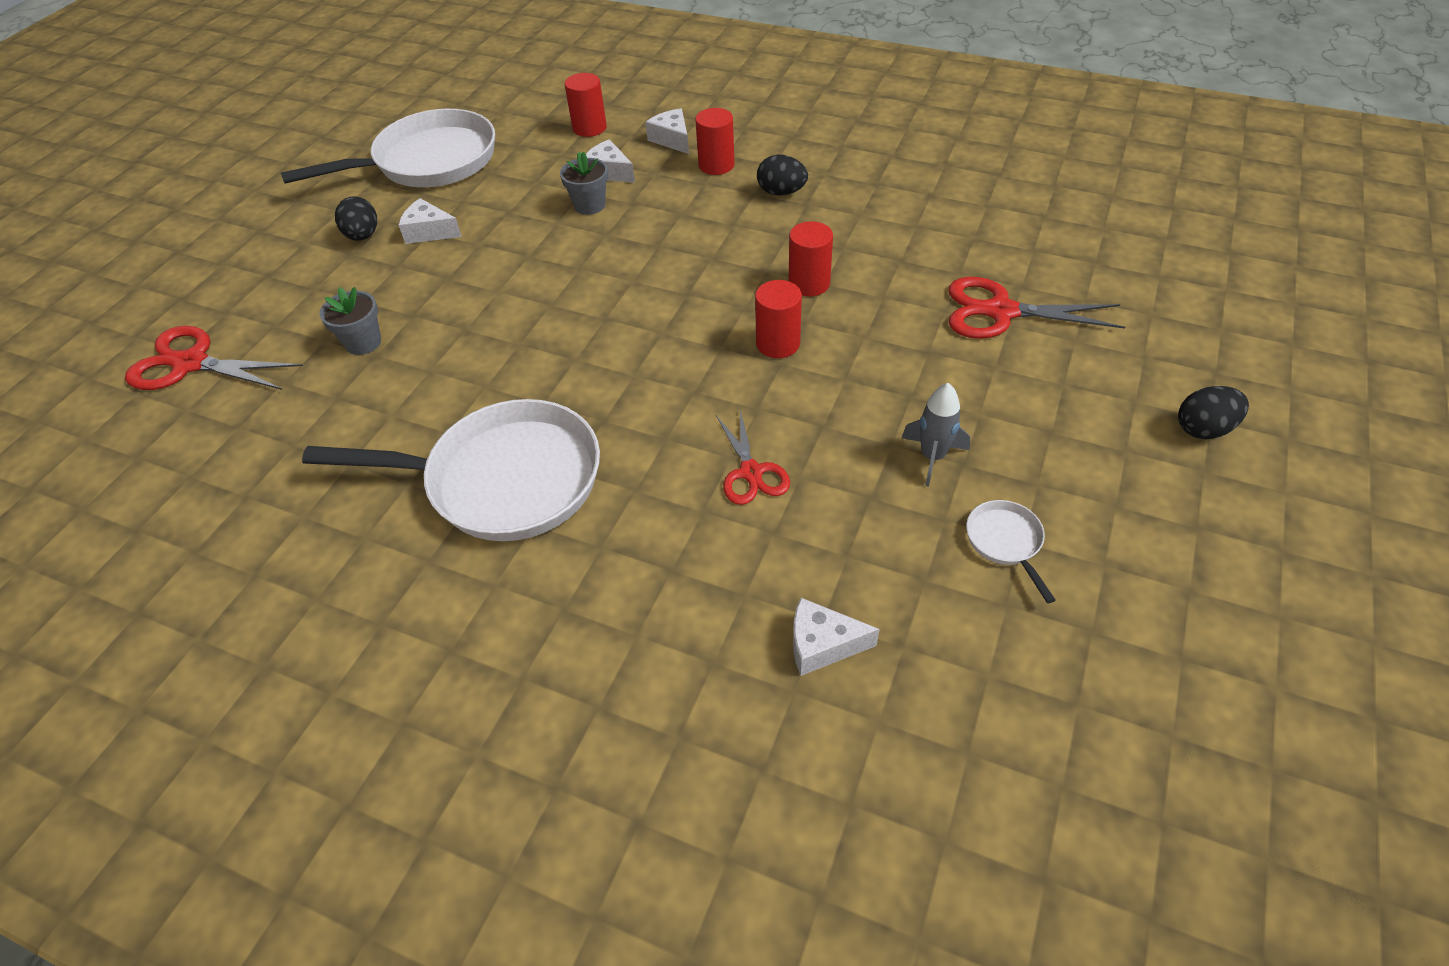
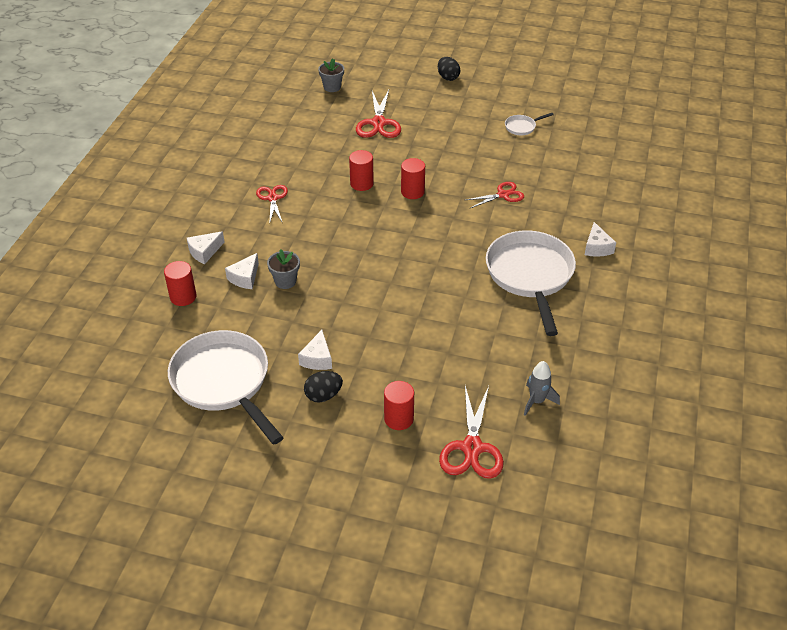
camera: 100 degrees left, 5 degrees down
(363, 342) = (437, 362): grey flower pot -> grey flower pot (332, 87)
(716, 165) = (239, 228): red cylinder -> red cylinder (399, 419)
(781, 192) = (272, 198): black egg -> red scissors
(822, 645) = (586, 171): white cheese -> white cheese (597, 247)
(932, 457) = (480, 144): grey rocket -> grey rocket (537, 401)

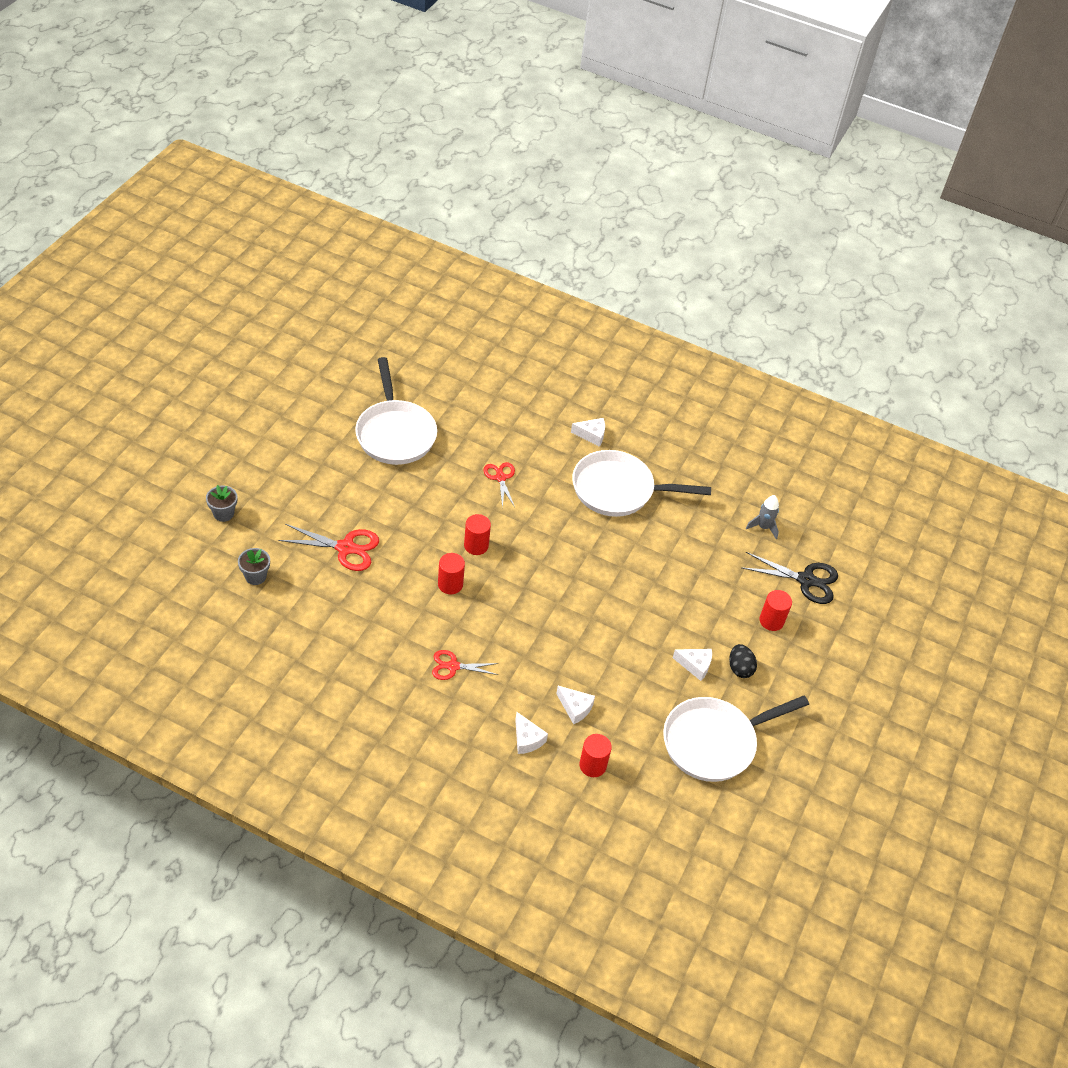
camera: 85 degrees left, 5 degrees up
(285, 281) = (587, 674): grey flower pot -> grey flower pot (223, 513)
(448, 77) = (278, 468): black egg -> none
(472, 448) = (806, 580): red scissors -> black scissors
(522, 127) = (395, 433): white pan -> white pan, size x2.45

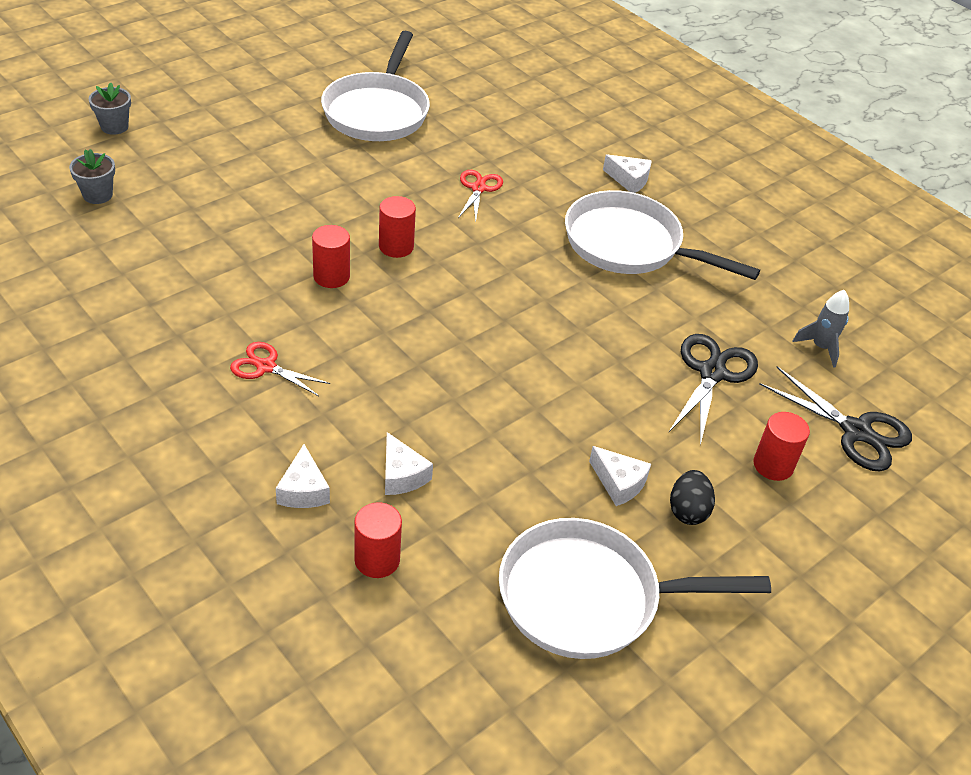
camera: 25 degrees right, 5 degrees down
(345, 548) = (229, 200): red scissors -> none
(711, 570) = (712, 373): none -> black scissors

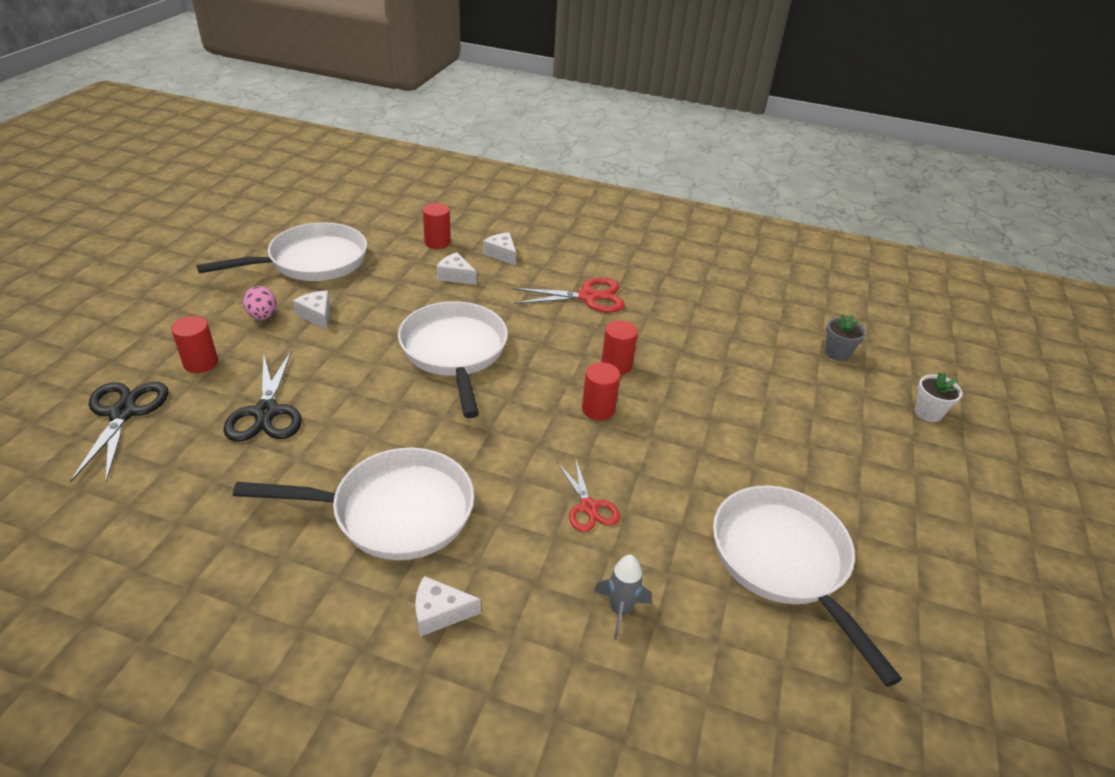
camera: 150 degrees right, 5 degrees down
(114, 127) = (928, 413): grey flower pot -> white flower pot
(266, 367) = (588, 297): red scissors -> red scissors, size x1.56
(486, 361) = (455, 352): none -> white pan
(619, 483) = (317, 315): white cheese -> white cheese turned 45 degrees clockwise
(688, 511) = (263, 316): black egg -> pink egg
(820, 347) = (156, 480): grey rocket -> grey rocket (620, 610)
(856, 431) = (123, 413): black scissors -> black scissors turned 75 degrees clockwise

